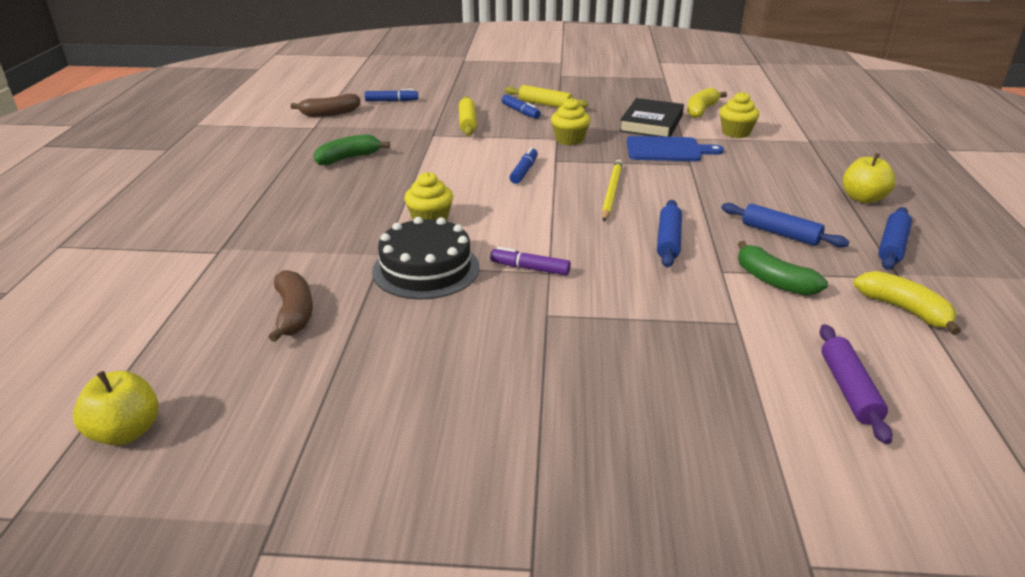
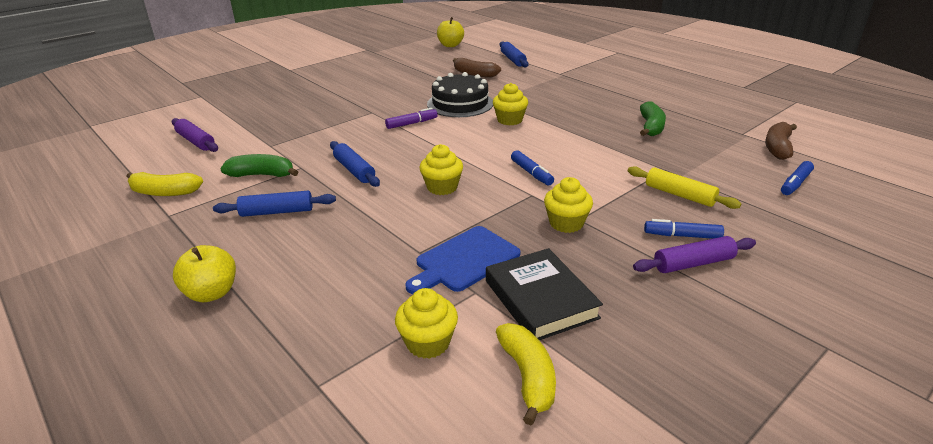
camera: 135 degrees right, 0 degrees up
(545, 104) = (693, 263): yellow rolling pin -> purple rolling pin
(611, 192) = (442, 187): yellow pencil -> yellow cupcake
(892, 246) = (174, 242): blue rolling pin -> blue rolling pin (513, 60)

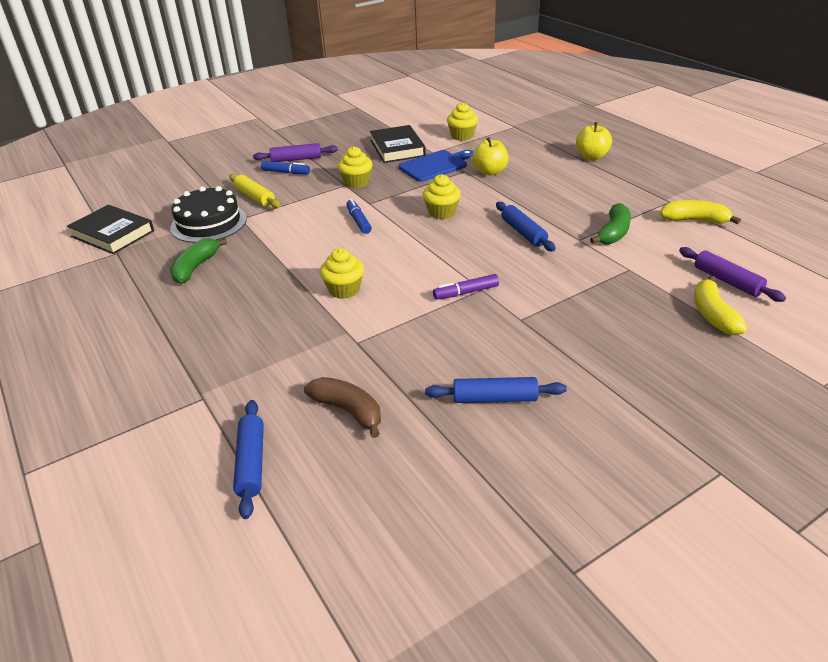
camera: 170 degrees left, 5 degrees up
(262, 175) = (613, 233): green banana -> green banana turned 75 degrees counterclockwise
(277, 212) = (578, 200): blue rolling pin -> blue rolling pin (494, 398)
(450, 45) = (358, 569): yellow apple -> yellow apple (490, 172)
(460, 103) = (396, 327): black cake -> black cake (209, 223)
(528, 377) = (417, 126): yellow banana -> yellow banana (713, 314)
(777, 148) = (112, 234): brown banana -> black book
(795, 183) = (156, 201): blue marker -> none

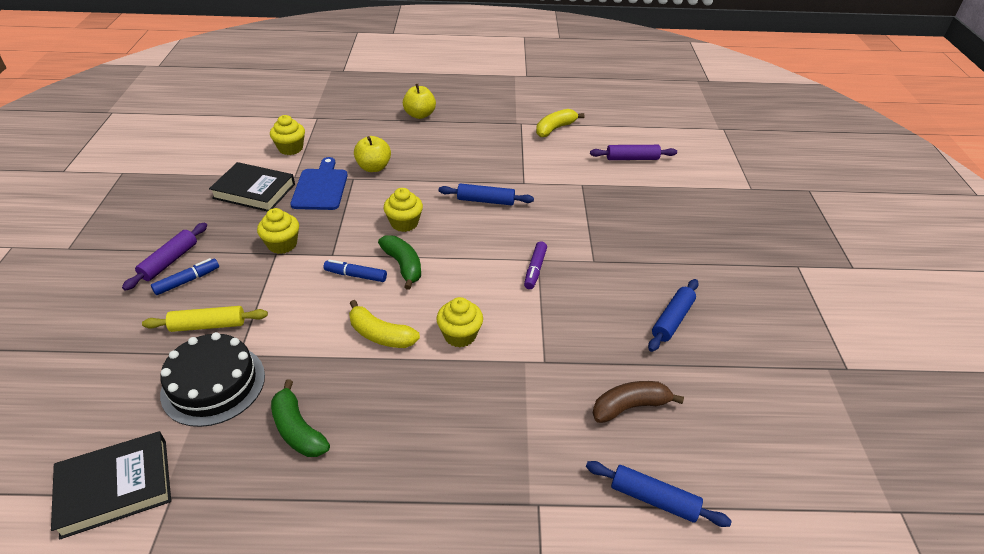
camera: 60 degrees left, 5 degrees up
(613, 233) = (532, 165): green banana -> green banana (403, 266)
(713, 314) = (660, 184): yellow banana -> yellow banana (380, 335)

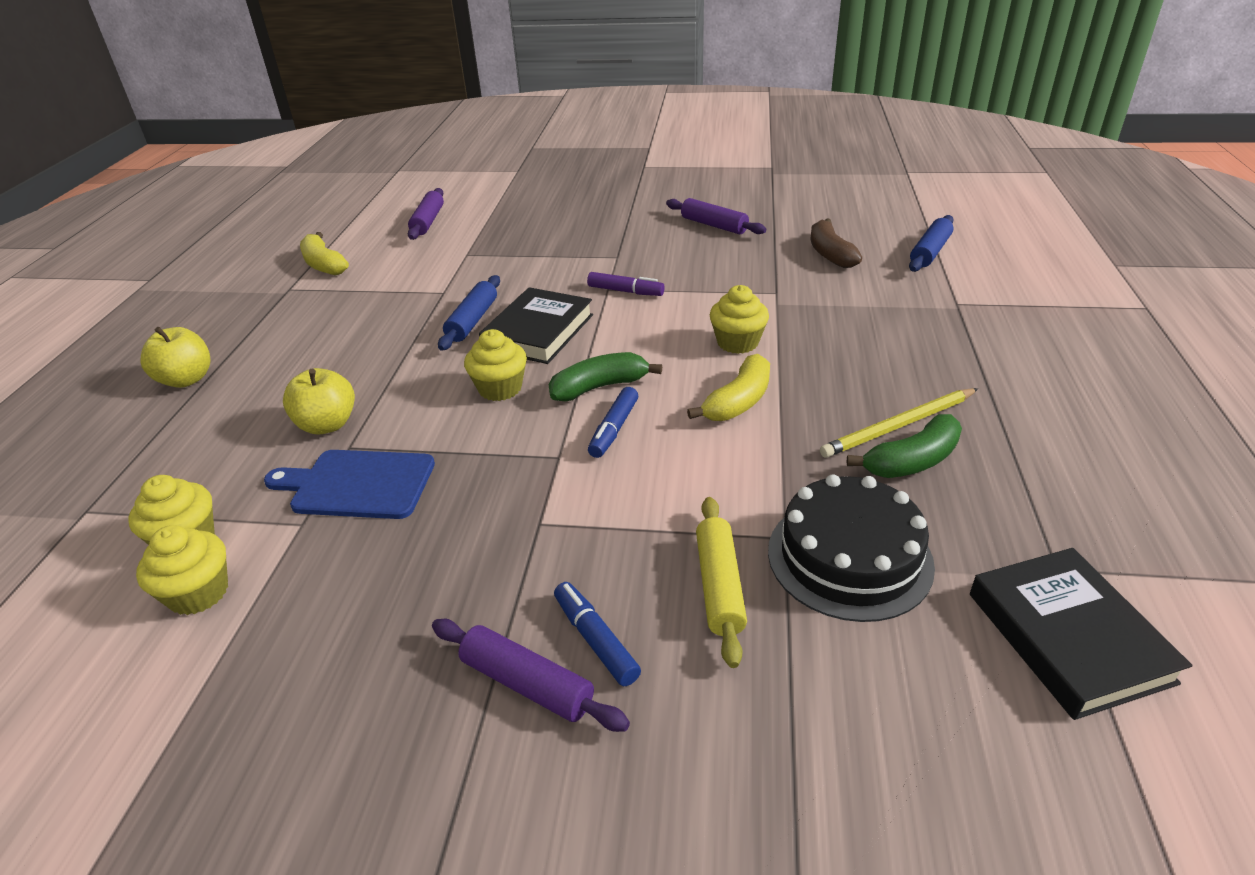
camera: 80 degrees left, 5 degrees down
(254, 191) = (324, 579): black book -> black book (538, 332)
(282, 244) = (516, 517): yellow cupcake -> yellow cupcake (198, 593)
(340, 427) = (898, 426): none -> yellow pencil
(672, 320) = (714, 225): blue rolling pin -> purple rolling pin

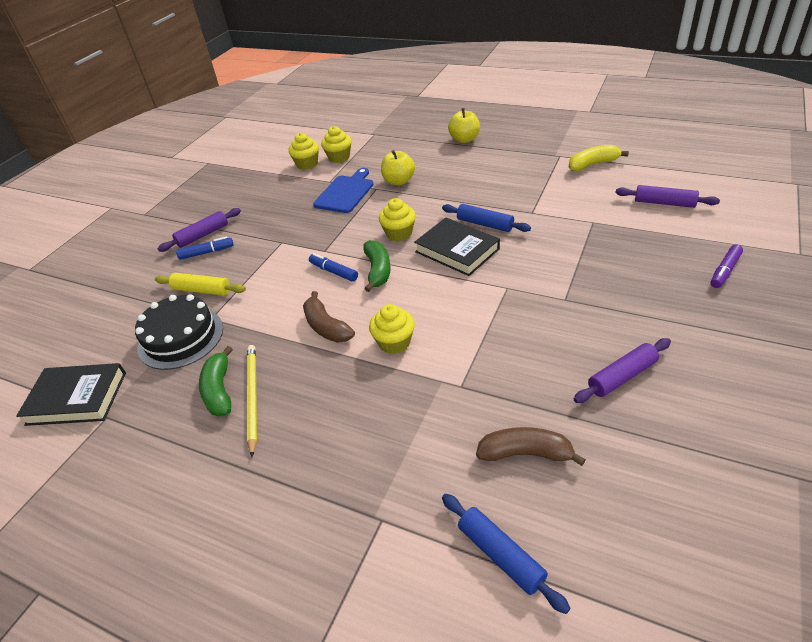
camera: 110 degrees right, 5 degrees up
(625, 291) = (499, 296): purple marker -> purple marker (724, 271)
(738, 401) = (326, 327): yellow banana -> brown banana

